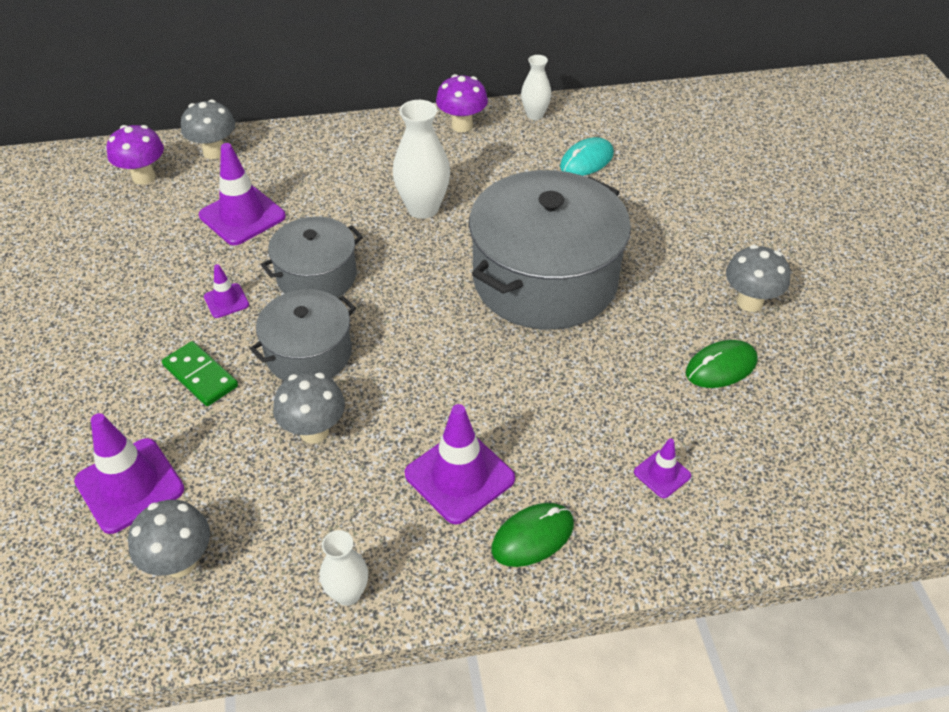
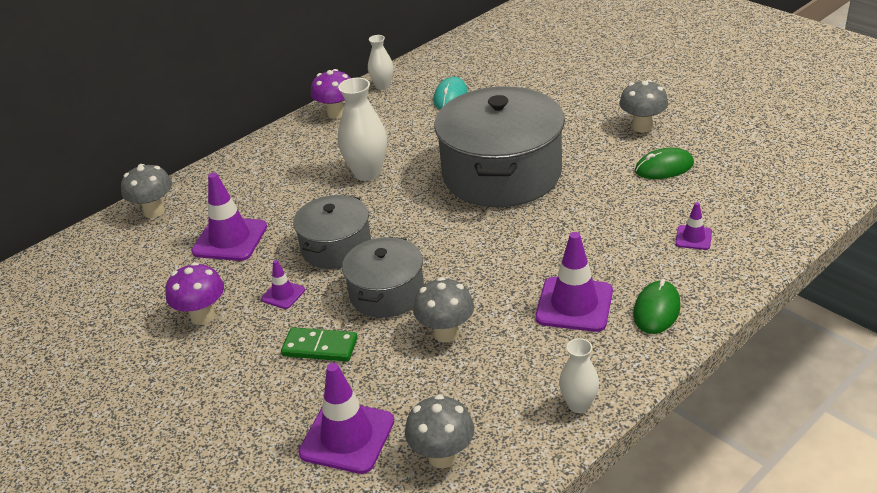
camera: 30 degrees left, 10 degrees down
(143, 177) = (111, 253): purple mushroom -> purple mushroom (202, 316)
(721, 367) = (664, 167): green mouse -> green mouse turned 45 degrees clockwise

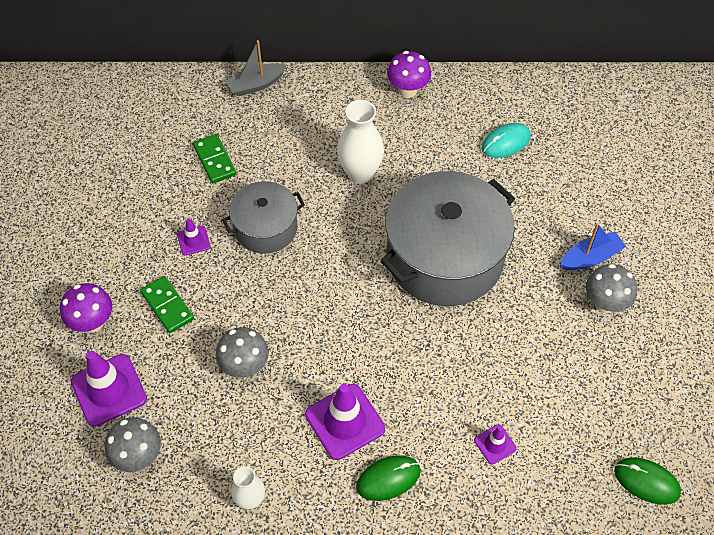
camera: 40 degrees right, 20 degrees up
(154, 211) = (199, 91): grey mushroom -> none
(202, 179) = (256, 85): none -> grey boat
(202, 316) = (134, 216): purple mushroom -> purple mushroom (93, 323)
(230, 239) = (215, 160): purple traffic cone -> green domino
(382, 86) = (472, 87): white vase -> none
(387, 293) = (250, 298): grey pot -> none
(597, 113) = (590, 257): none -> blue boat
(664, 167) = (565, 360): green mouse -> green mouse (646, 481)

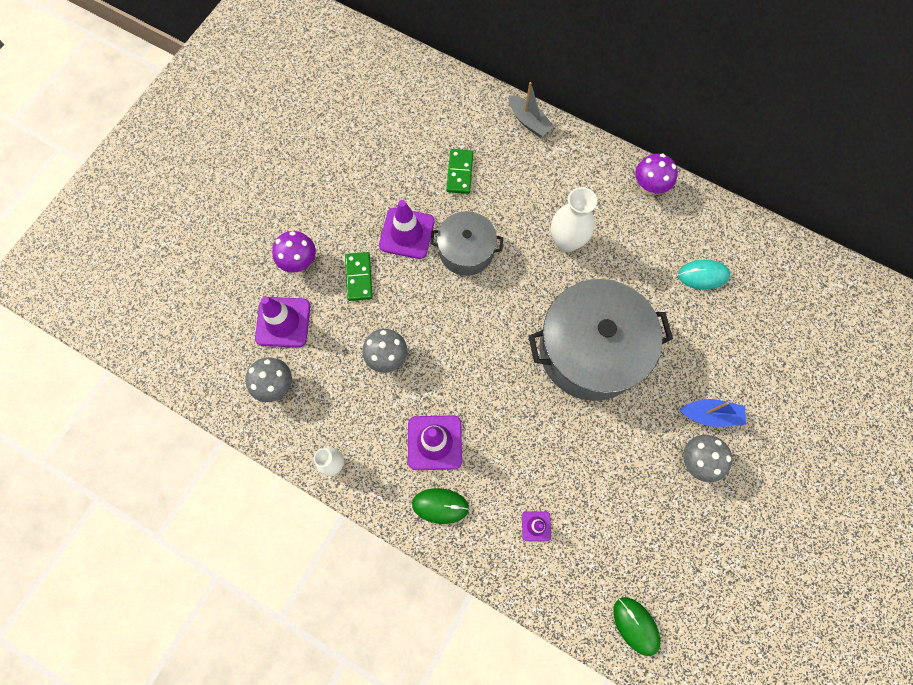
camera: 30 degrees right, 15 degrees up
(193, 240) = (407, 233): purple traffic cone -> purple traffic cone, size x1.94
(256, 85) = (528, 121): grey boat -> grey boat turned 135 degrees counterclockwise

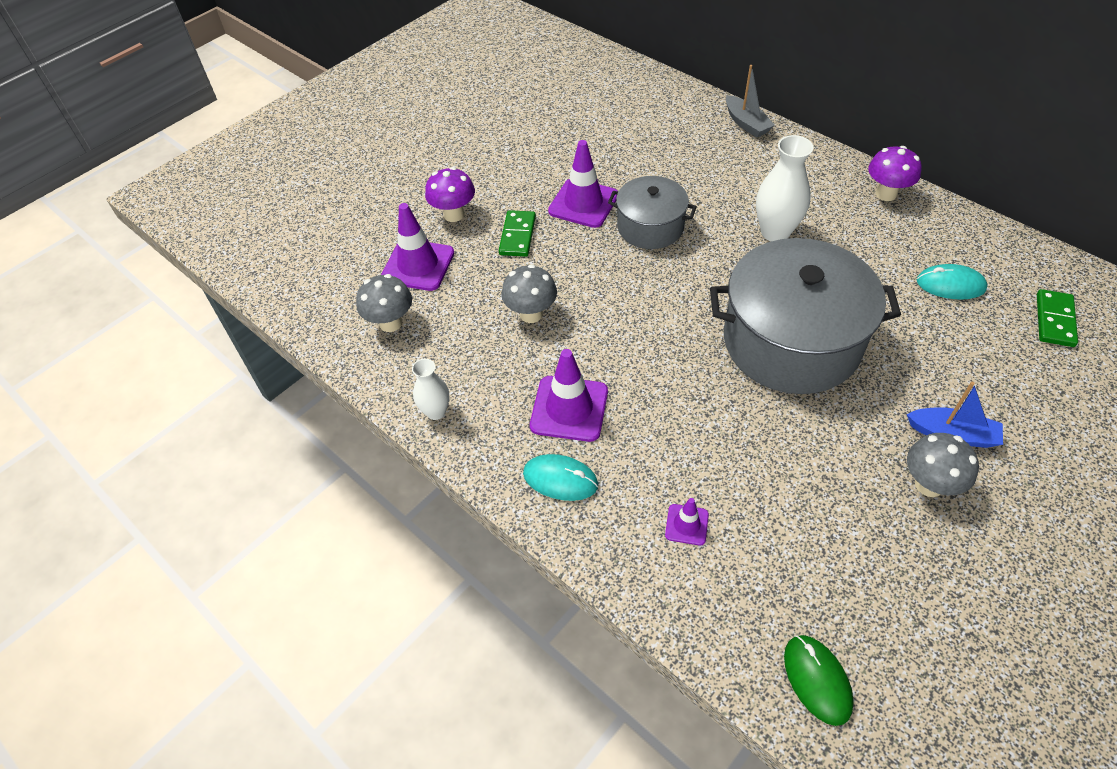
camera: 15 degrees right, 20 degrees down
(440, 506) = (560, 479): green mouse -> turquoise mouse
(460, 172) = (657, 158): green domino -> green domino (1055, 320)

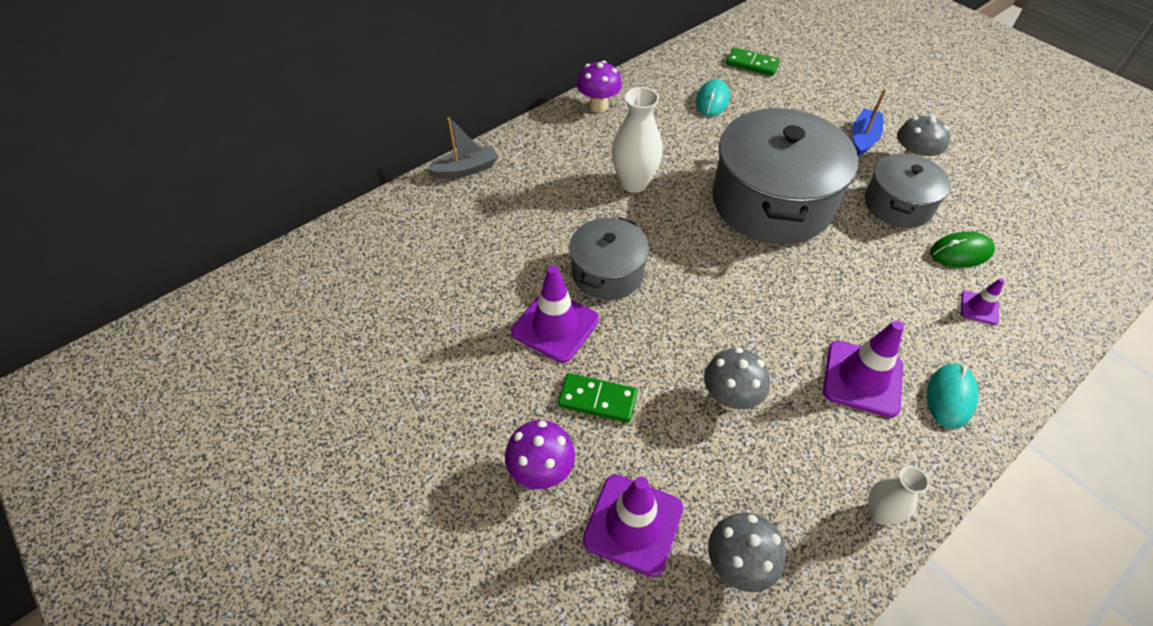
camera: 85 degrees left, 0 degrees up
(817, 680) = (1092, 257): green mouse -> green mouse (960, 252)
(835, 461) = (898, 204): none -> grey pot

